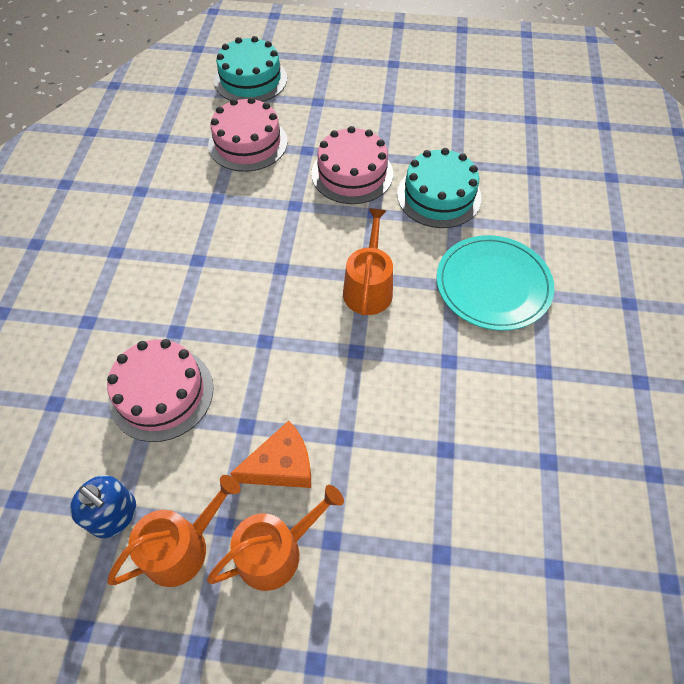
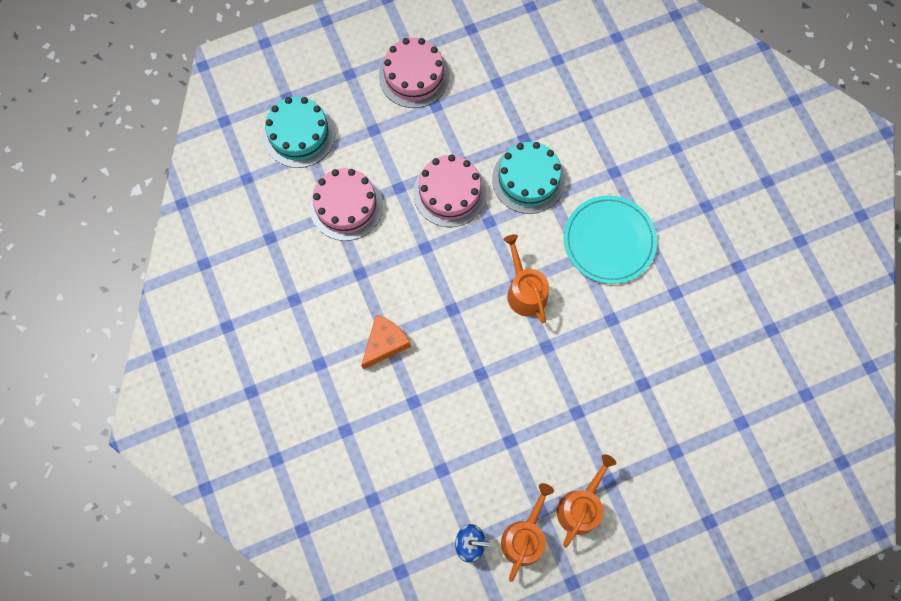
camera: 30 degrees left, 15 degrees up
(161, 393) = (438, 451): pink cake -> pink cake (414, 76)
(281, 465) = (550, 453): orange cheese -> orange cheese (385, 343)

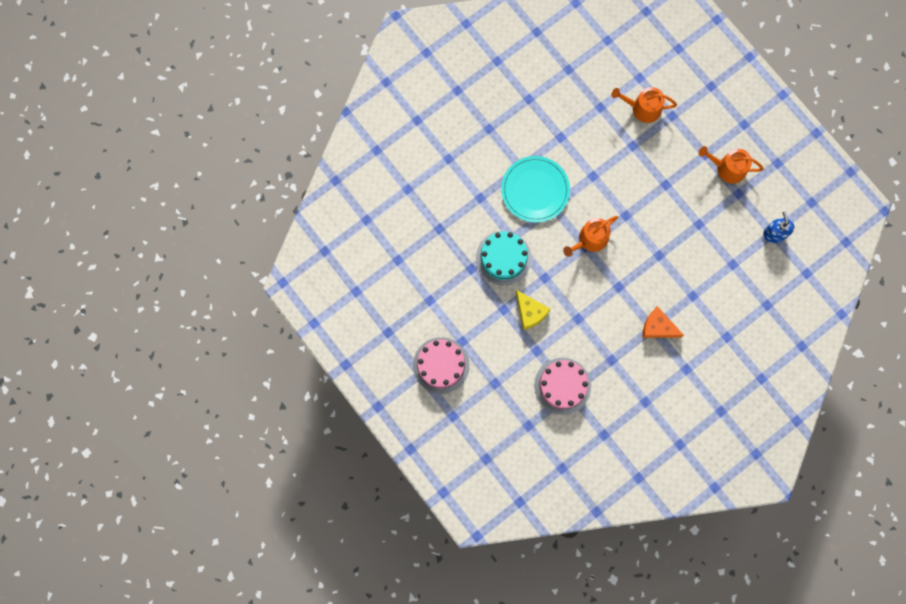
camera: 105 degrees left, 5 degrees up
(299, 134) = (514, 439): turquoise cake -> none
(449, 192) = (530, 312): pink cake -> yellow cheese
(525, 536) = (758, 199): orange watering can -> orange watering can (642, 108)

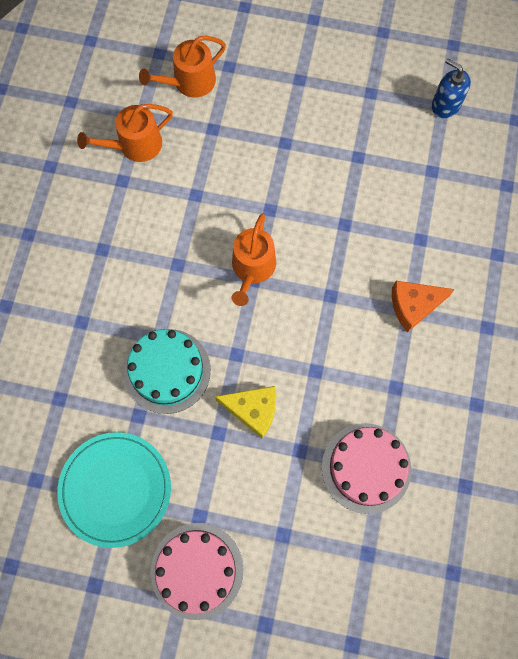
camera: 40 degrees left, 5 degrees down
(535, 190) = (141, 262): turquoise plate -> turquoise plate (115, 489)
(727, 168) = (336, 76): orange watering can -> orange watering can (135, 145)

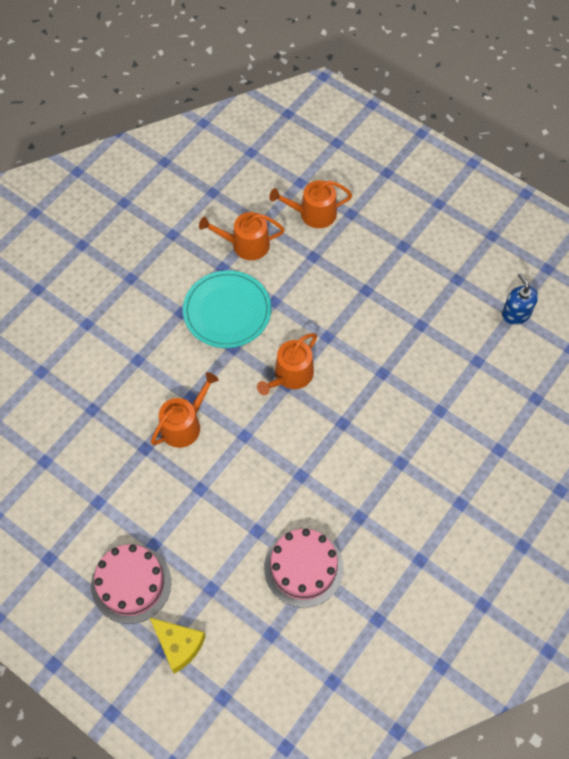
camera: 25 degrees right, 10 degrees down
(115, 489) = (100, 495): turquoise plate -> turquoise plate (227, 311)
(167, 371) = (184, 424): turquoise cake -> orange watering can
(253, 410) = (236, 483): yellow cheese -> yellow cheese (178, 645)
(414, 306) = (407, 460): orange cheese -> none

